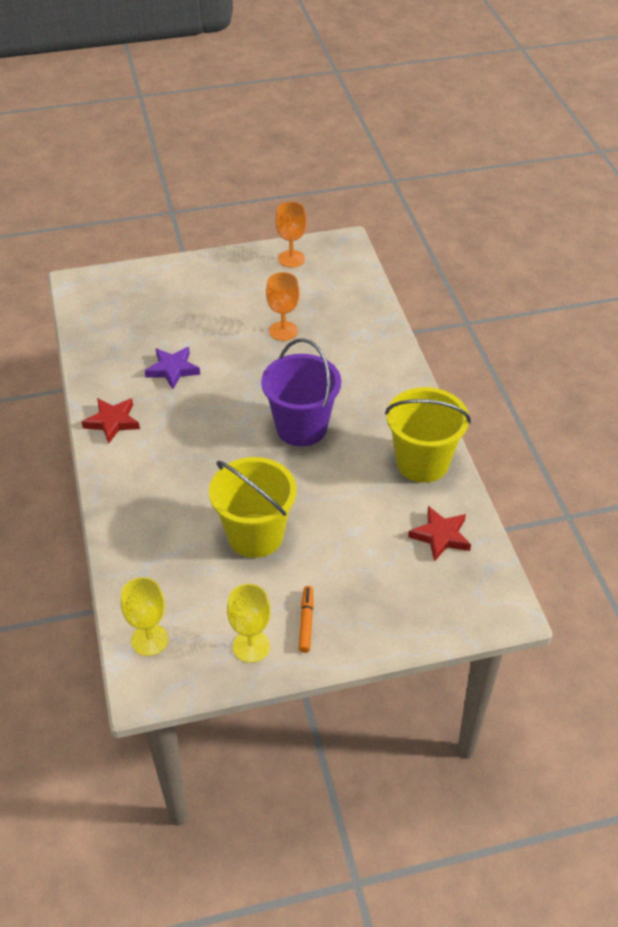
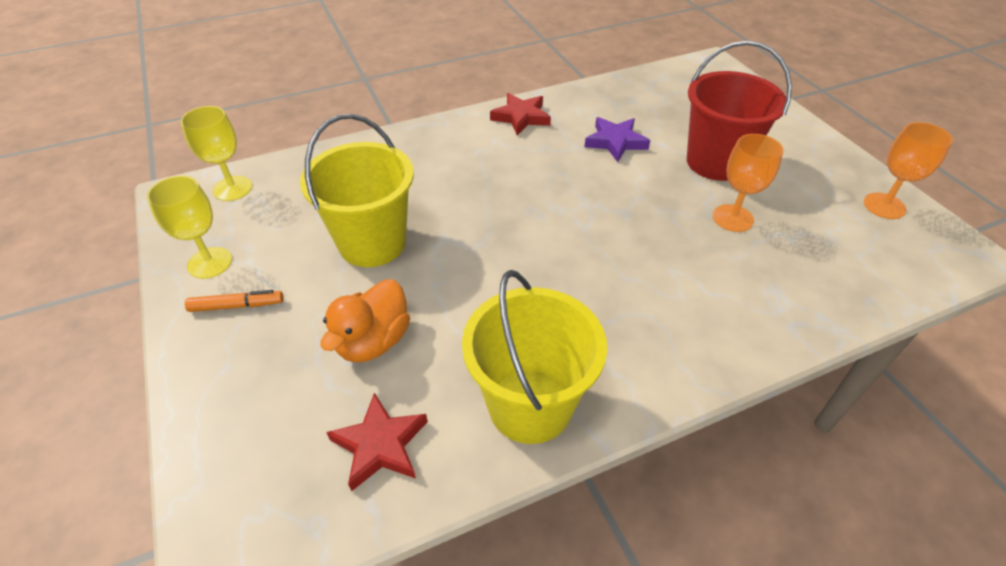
camera: 80 degrees right, 0 degrees up
(219, 321) = (716, 162): none -> red bucket
(301, 427) = (560, 259): purple bucket -> none
(358, 537) = (373, 341): none -> orange duck

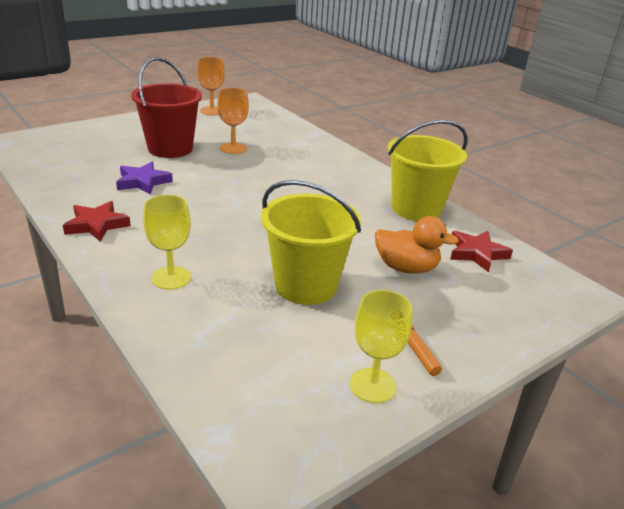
camera: 105 degrees left, 15 degrees down
(233, 188) = (247, 410): yellow goblet -> yellow goblet (171, 278)

